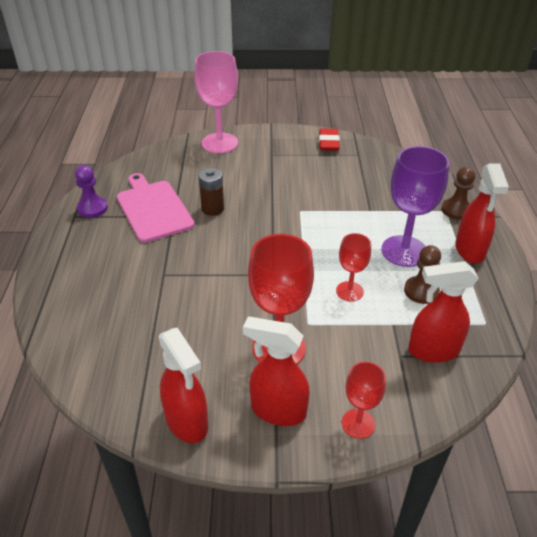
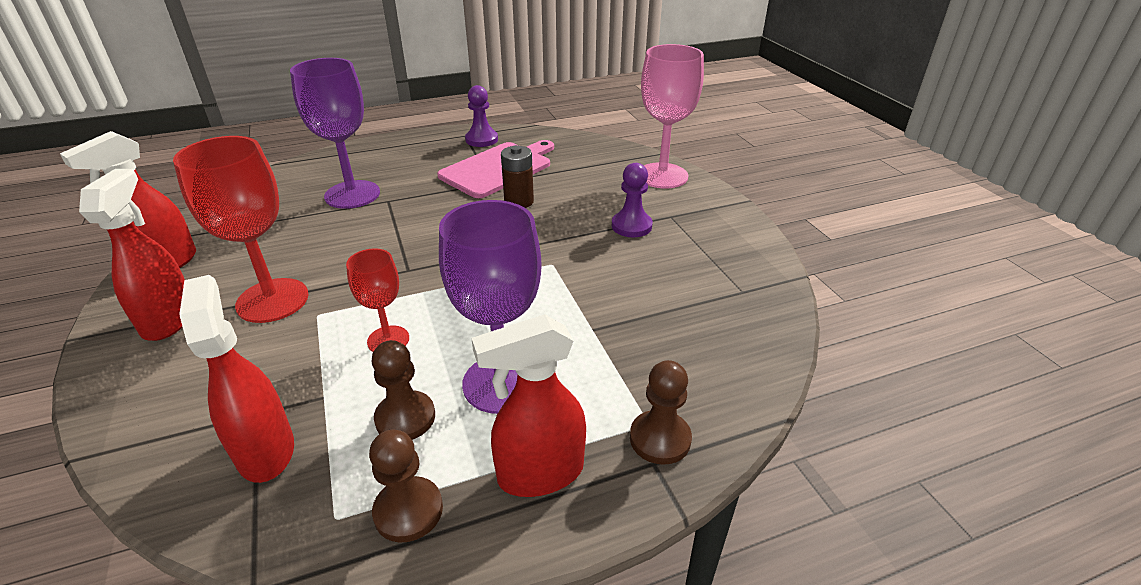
camera: 70 degrees right, 5 degrees down
(138, 294) = (352, 194): none -> purple goblet
(274, 171) = (631, 226): none -> purple pawn
(328, 143) = (747, 257): red eraser -> none
(358, 424) = (133, 390): red goblet -> none
(485, 297) = (408, 511): none -> brown pawn

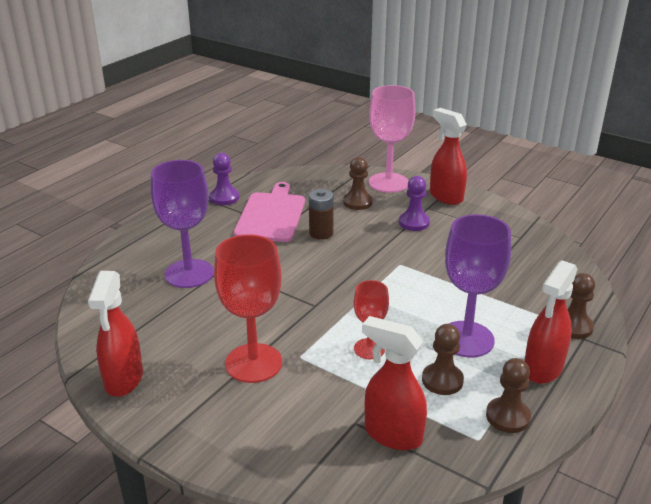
camera: 35 degrees left, 5 degrees down
(169, 320) = (199, 408): red spray bottle -> red spray bottle (445, 196)
(600, 184) = (357, 202): none -> brown pawn

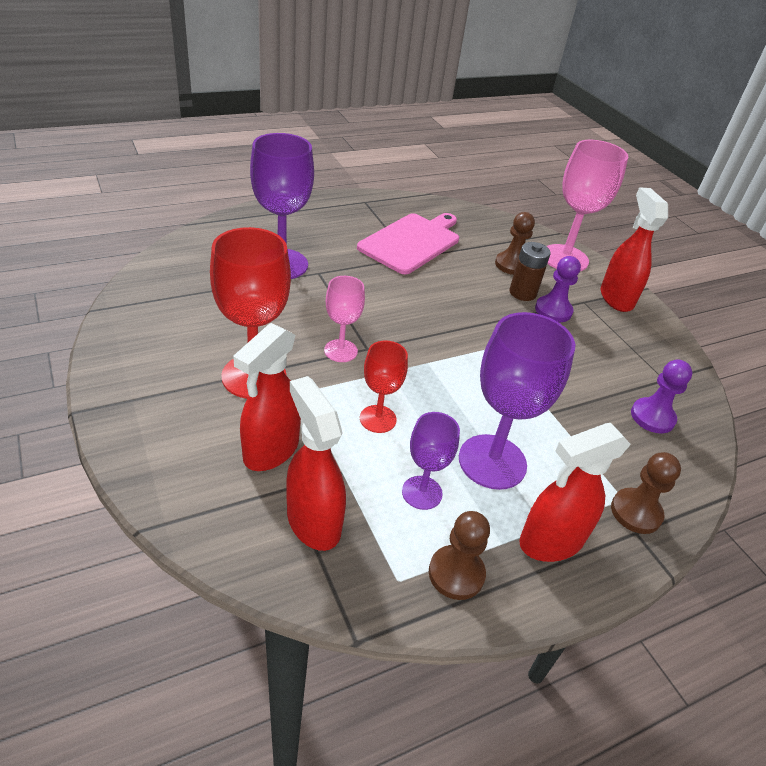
camera: 25 degrees right, 10 degrees up
(123, 380) = (130, 334): red spray bottle -> red spray bottle (270, 450)
(224, 198) = (383, 208): purple pawn -> purple pawn (652, 417)
(298, 316) = (340, 351): none -> pink goblet
(321, 233) = (443, 280): brown battery -> brown battery (522, 293)
(442, 380) = (422, 492): brown pawn -> purple goblet

